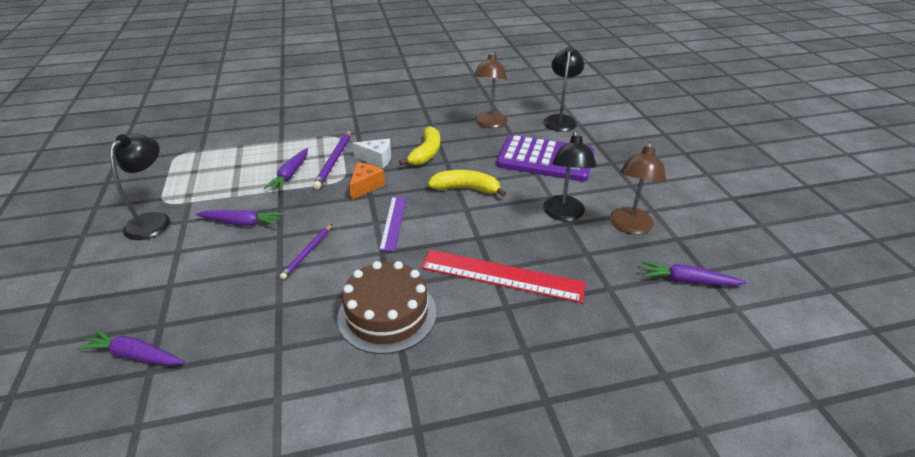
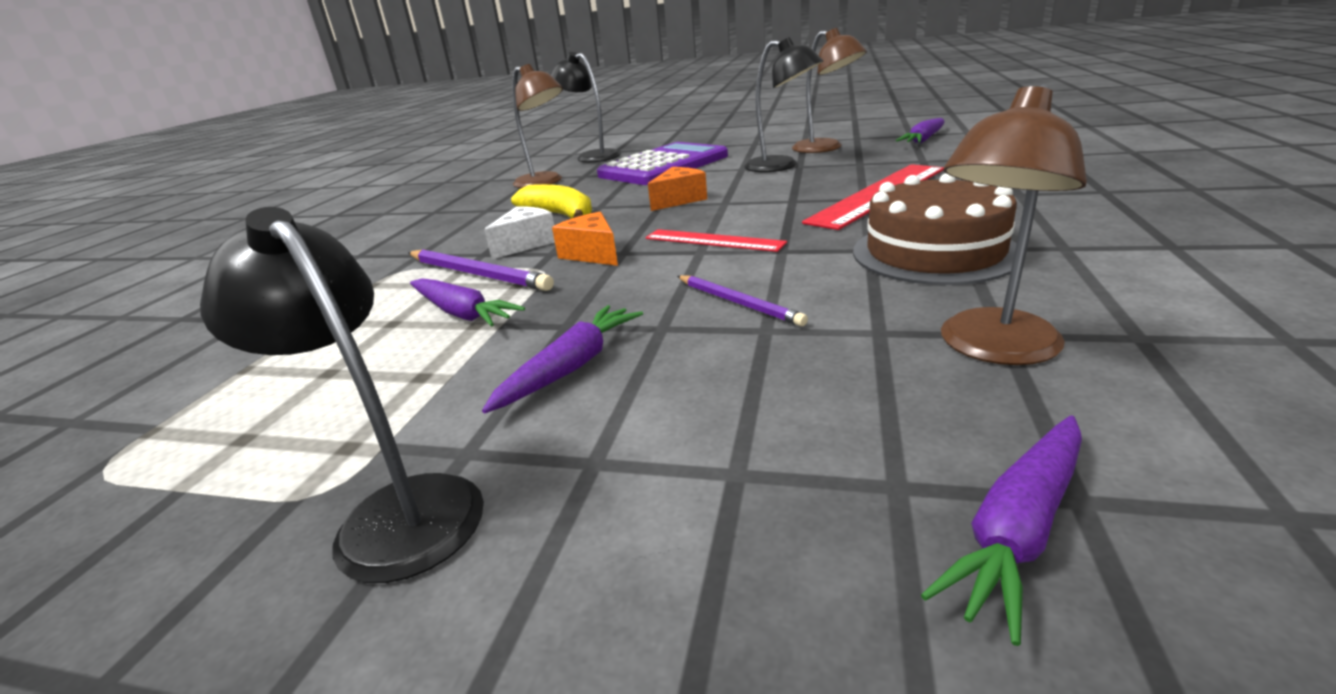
camera: 60 degrees left, 10 degrees down
(262, 344) = (991, 349): none -> brown lamp
(393, 222) = (713, 240): purple ruler -> red ruler
(466, 189) = (679, 200): yellow banana -> orange cheese

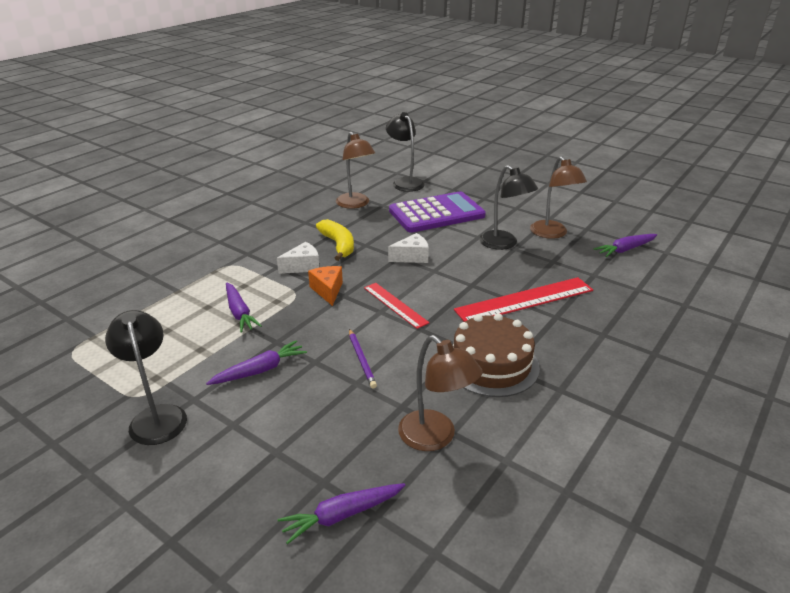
camera: 20 degrees right, 5 degrees up
(478, 274) = (264, 284): purple pencil -> none
(679, 200) = (412, 257): orange cheese -> white cheese
(991, 349) = (435, 438): brown lamp -> brown lamp turned 105 degrees counterclockwise

